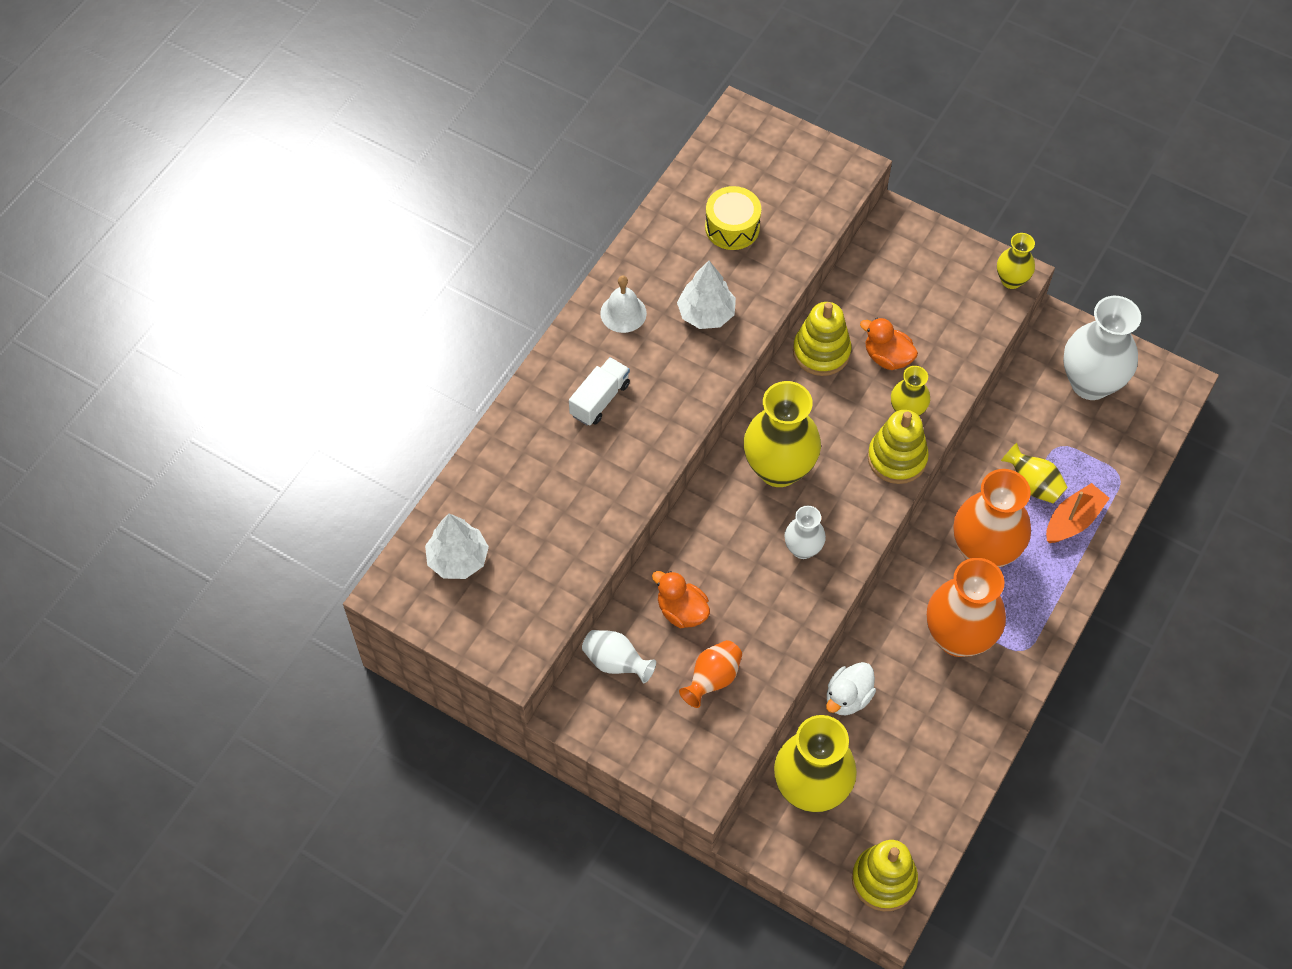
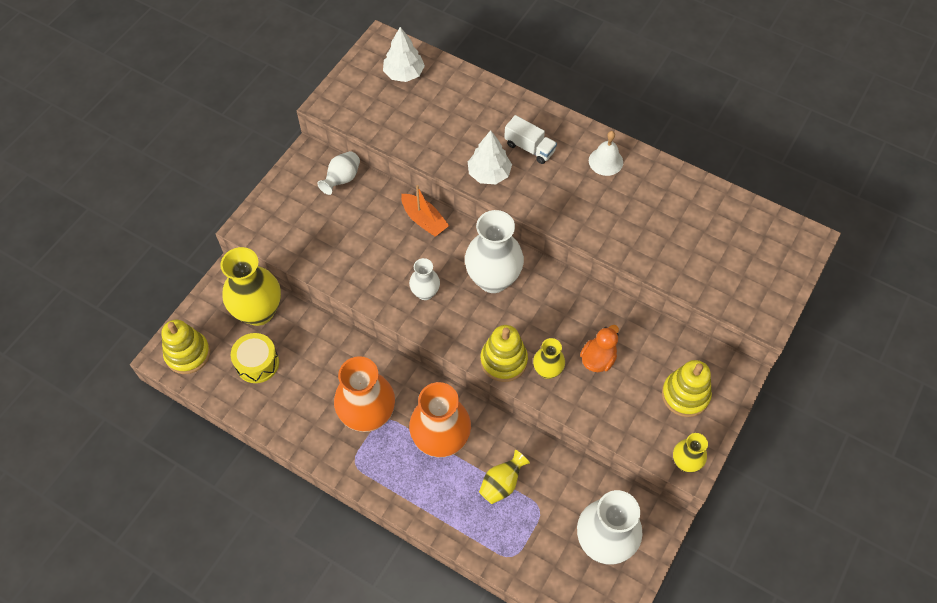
camera: 90 degrees right, 0 degrees up
(681, 611) = (378, 217): orange duck -> none
(706, 313) = (609, 213): white tree -> white tree (489, 174)
(712, 679) = (325, 234): orange vase -> none
(732, 227) = (693, 231): yellow drum -> yellow drum (257, 363)
(779, 469) = (493, 279): yellow vase -> white vase
(821, 352) = (600, 311): yellow stacking toy -> yellow stacking toy (685, 395)
(848, 697) = (324, 338): white duck -> none
(1073, 520) = (468, 512): orange boat -> orange boat (424, 220)

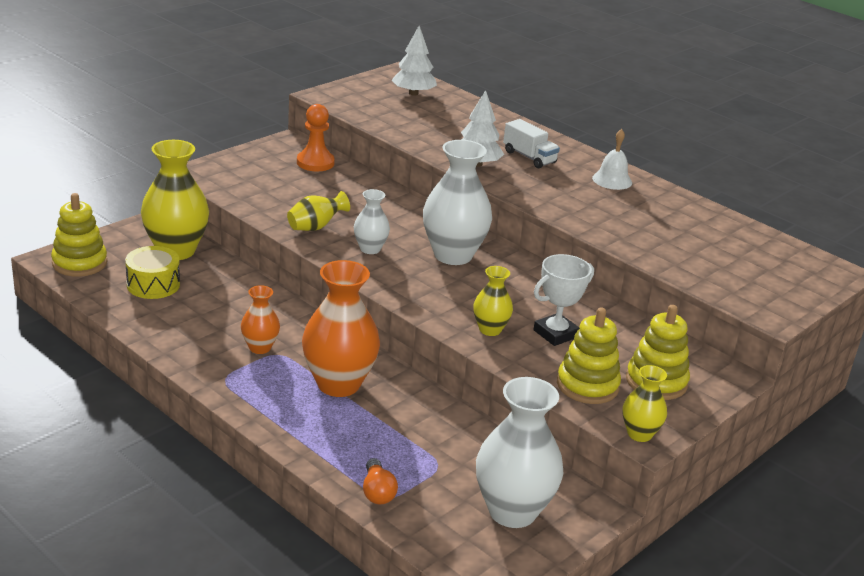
camera: 10 degrees right, 30 degrees down
(342, 179) = (315, 163): white vase -> orange pawn
(368, 416) = (260, 347): orange vase -> orange vase, size x0.52
(424, 220) = (392, 203): orange boat -> none
(502, 483) = (399, 434): yellow vase -> yellow vase (315, 227)
(503, 360) = (440, 312): yellow stacking toy -> yellow stacking toy (587, 385)
(505, 553) = (377, 492): none -> orange light bulb
(598, 359) = (555, 334): orange duck -> white trophy

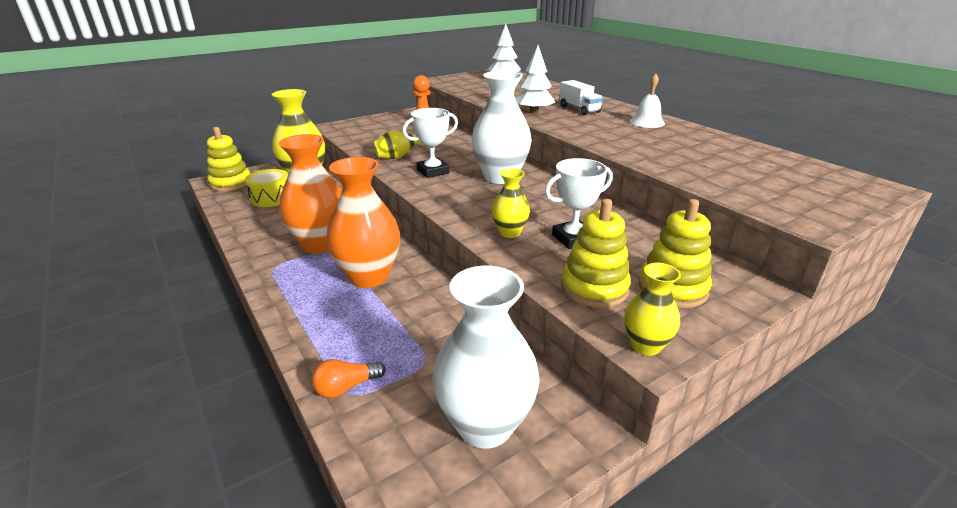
camera: 15 degrees right, 0 degrees up
(260, 347) = (320, 244): orange vase -> orange vase, size x1.91
(370, 249) = (433, 171): white vase -> white trophy
(377, 492) = (346, 387): orange light bulb -> orange light bulb turned 60 degrees clockwise

